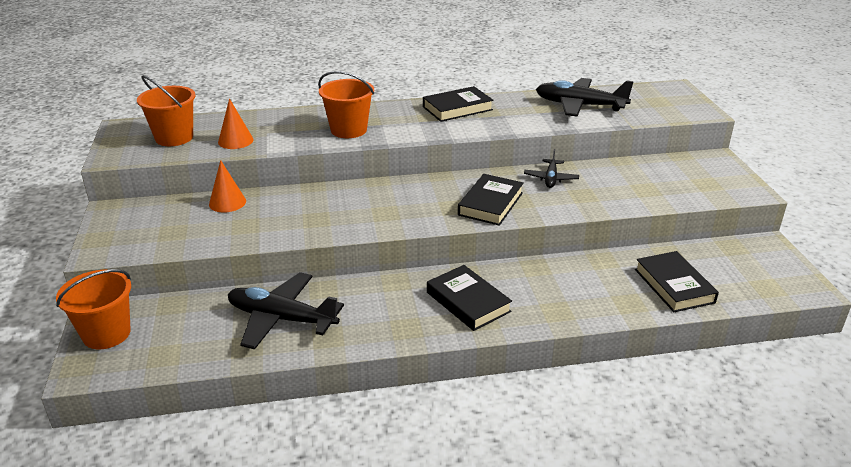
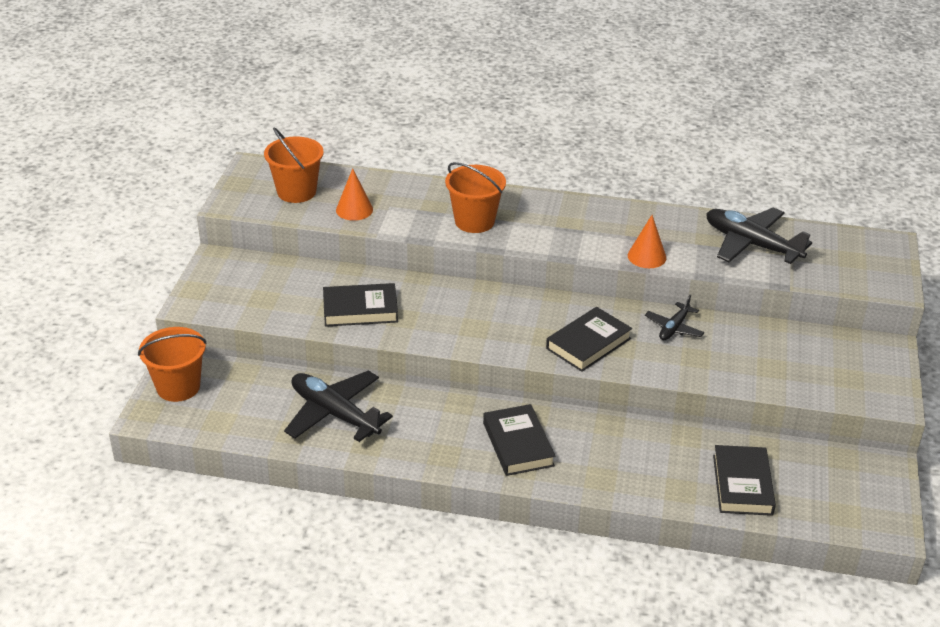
camera: 20 degrees right, 5 degrees up
(227, 202) = (327, 277): orange cone -> orange cone (646, 256)
(457, 108) = (608, 217): black book -> black book (360, 309)

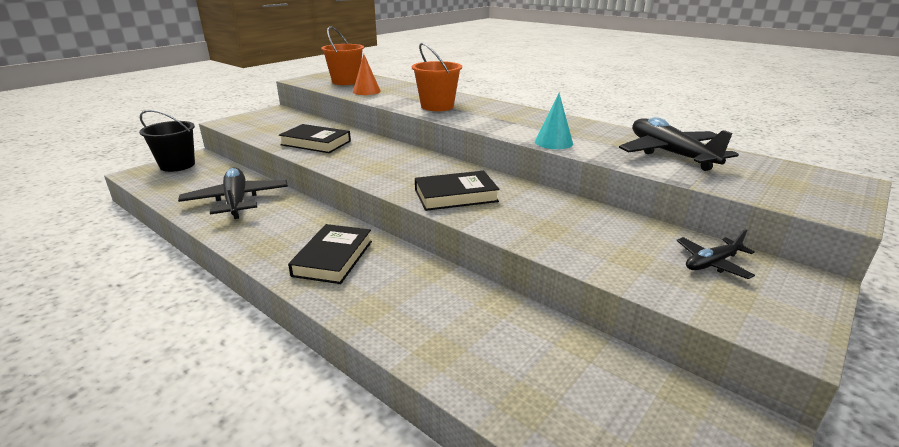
camera: 30 degrees right, 10 degrees down
(178, 387) = (177, 165): orange bucket -> black bucket
(646, 256) = (553, 142): orange cone -> turquoise cone
(674, 328) = (549, 205): black plane -> black plane (712, 263)
(742, 485) = (518, 373): black book -> none

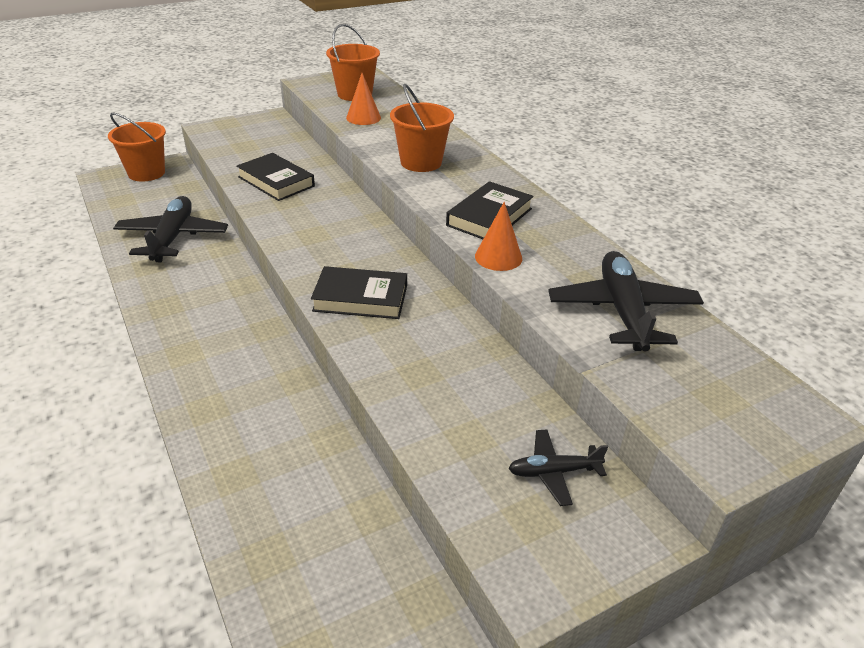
camera: 20 degrees right, 10 degrees up
(177, 165) = (146, 173): black bucket -> orange bucket
(333, 258) = (214, 337): black book -> black book (489, 217)
(553, 142) = (498, 257): turquoise cone -> orange cone

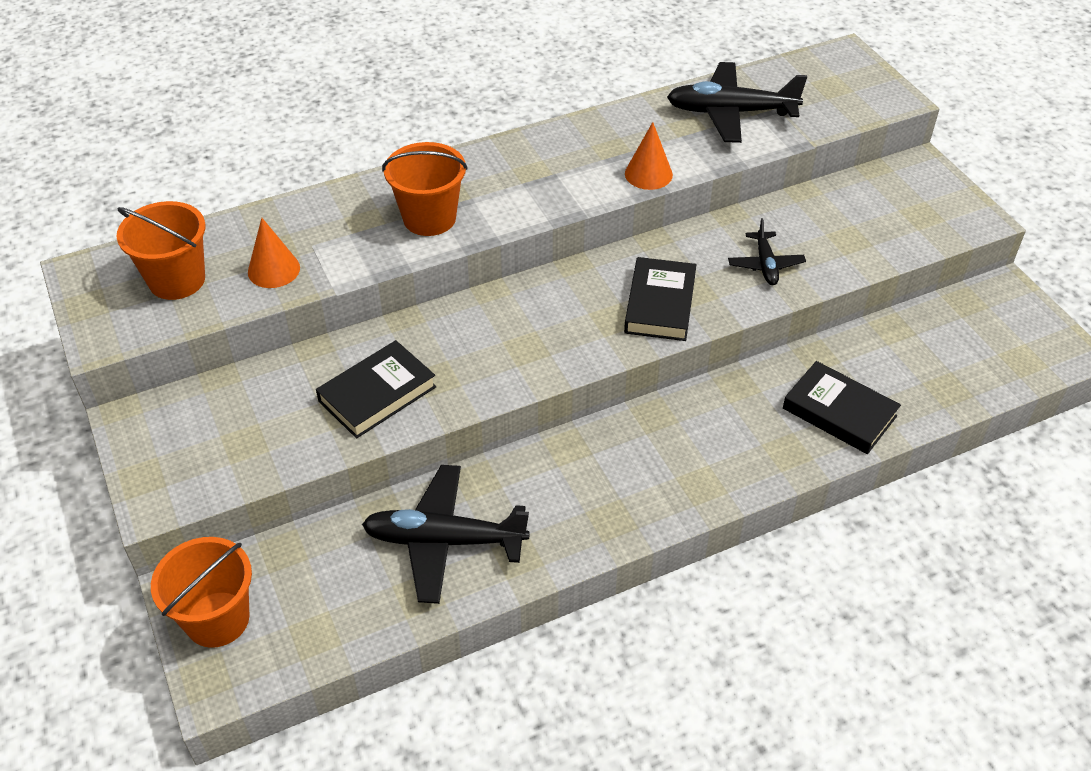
camera: 85 degrees left, 10 degrees up
(489, 217) = (568, 173): black book -> black book (839, 412)
(553, 472) = (877, 199): black plane -> black plane (765, 265)

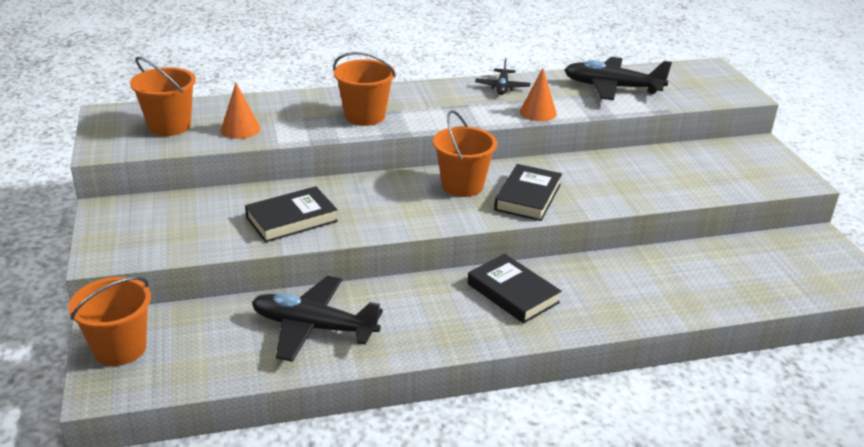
camera: 10 degrees right, 15 degrees down
(574, 299) = (462, 186): none -> orange bucket
(765, 265) = (619, 185): black plane -> black plane (502, 87)
(839, 412) = (660, 294): black book -> black book (513, 293)

